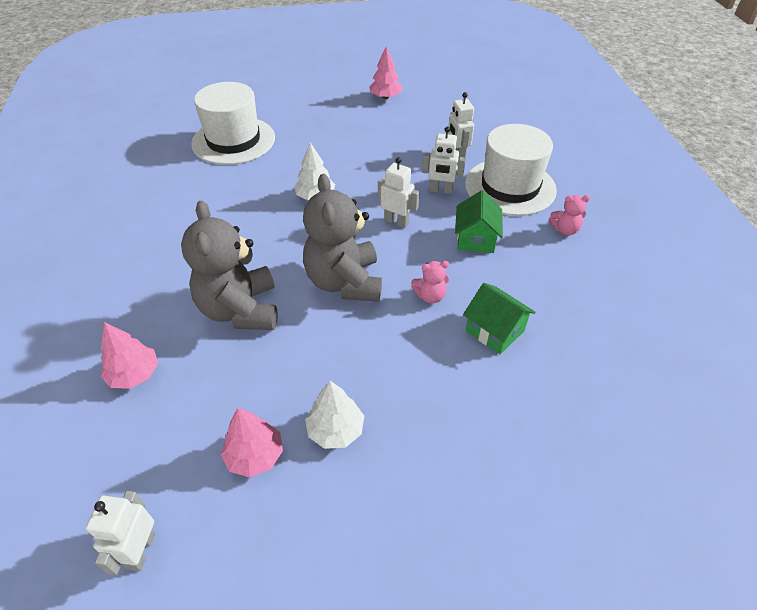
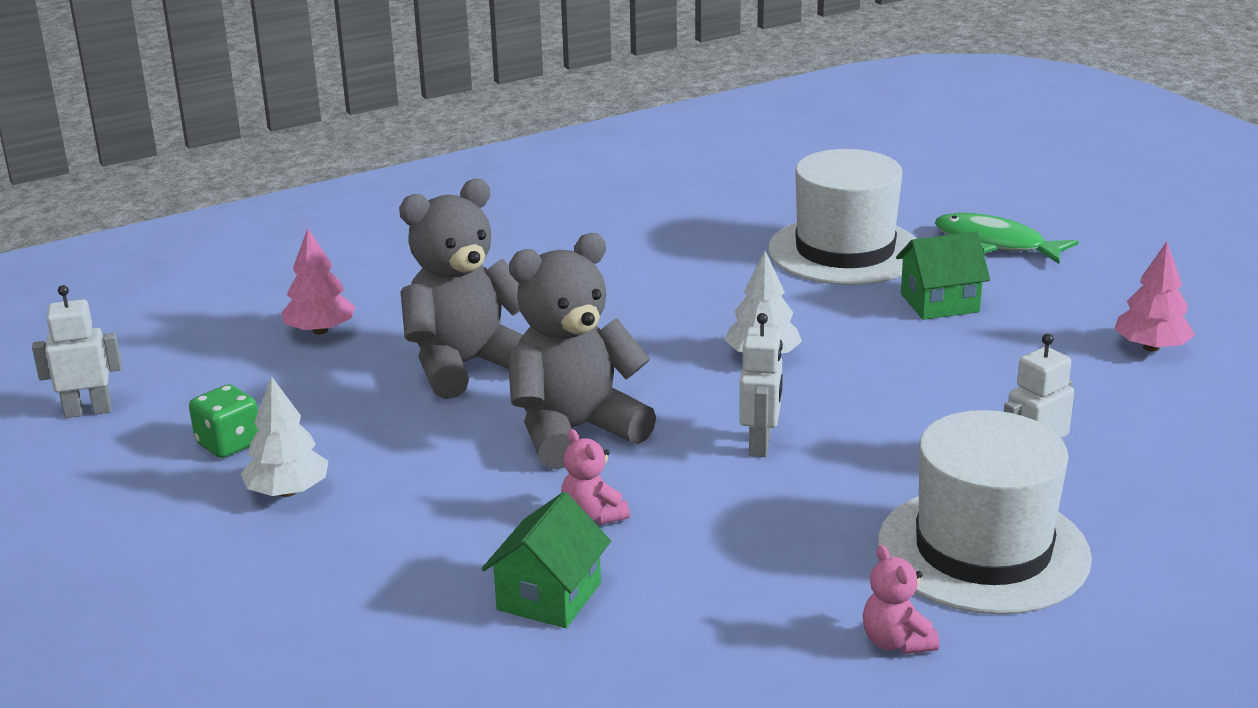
camera: 70 degrees right, 20 degrees down
(255, 455) = (229, 444): pink tree -> green dice
(267, 100) = (995, 244): none -> green fish
(441, 190) = (893, 471): white robot -> none
(475, 239) = (778, 536): green house -> green house (939, 303)

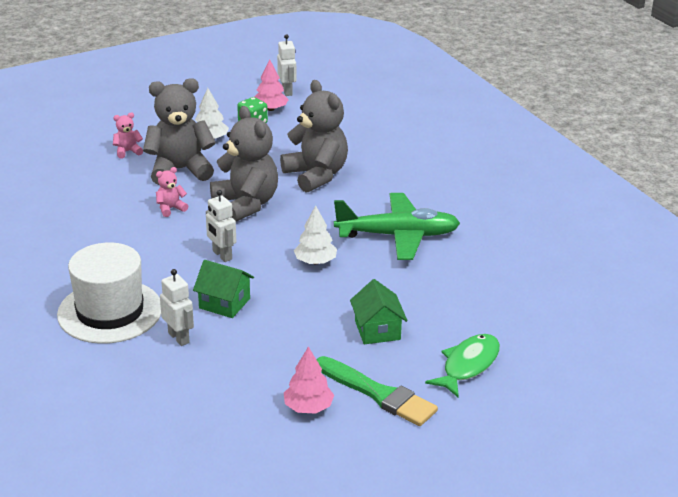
camera: 90 degrees right, 5 degrees up
(320, 331) = (358, 137): pink tree -> pink tree (270, 109)
(427, 519) = (180, 170): none -> grey teddy bear
(549, 596) = (114, 198): green house -> green house (224, 303)
(672, 291) = (398, 236): none -> green plane
(760, 444) = (222, 255): white robot -> white robot turned 45 degrees clockwise
(845, 251) = (455, 301): white hat -> none
(896, 642) = (50, 279): pink teddy bear -> pink teddy bear (128, 151)
(1090, 300) = (378, 394): none -> green brush

